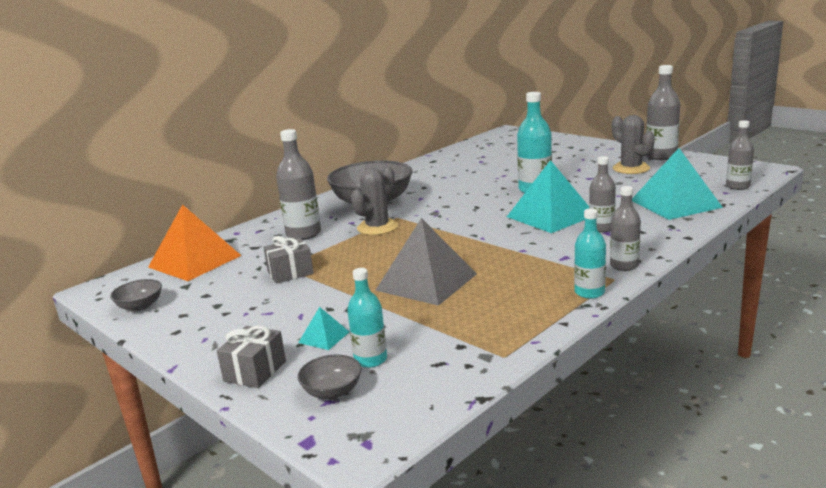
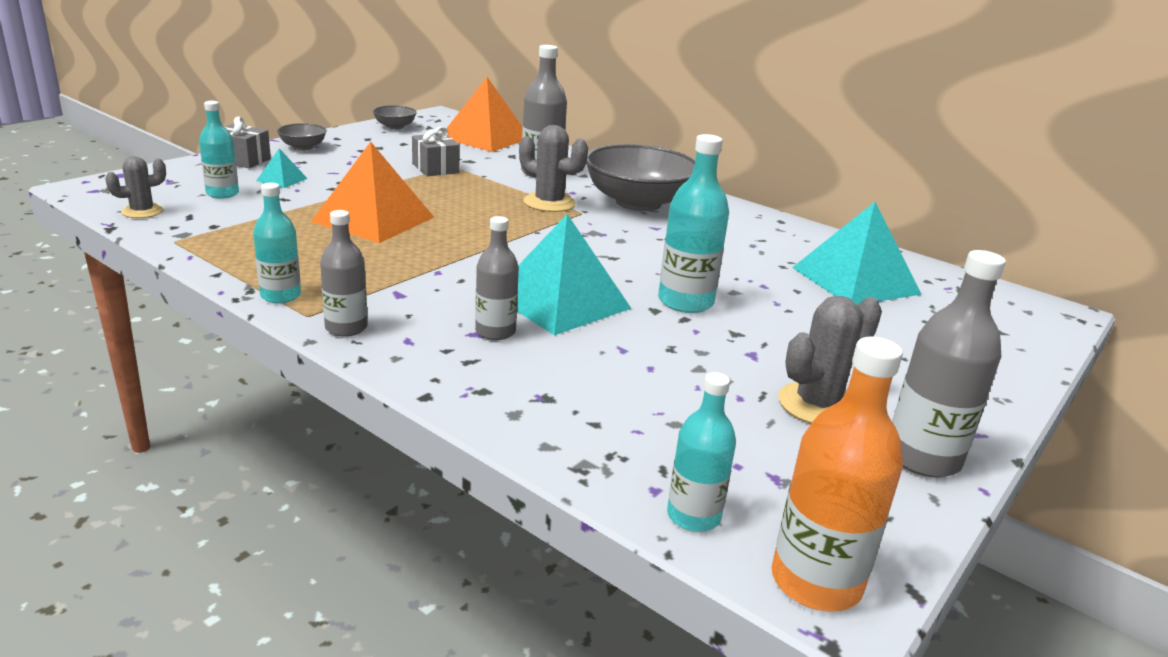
camera: 80 degrees right, 5 degrees up
(332, 391) = (182, 181): grey bowl -> grey bowl (303, 147)
(426, 282) = (374, 219): grey pyramid -> orange pyramid
(432, 392) = (142, 211): none -> grey cactus
(675, 203) = (593, 415): turquoise pyramid -> turquoise pyramid (855, 280)
(737, 186) = (693, 516): grey bottle -> turquoise bottle
(759, 171) = (816, 582): none -> orange bottle

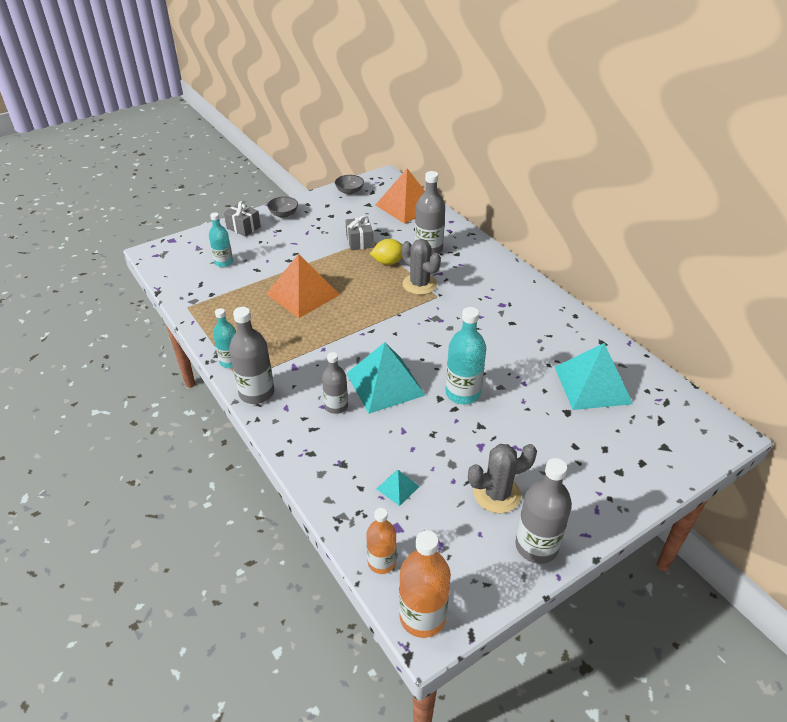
camera: 20 degrees right, 15 degrees up
(142, 211) = (177, 277): grey cactus -> none
(281, 179) = (261, 249): turquoise pyramid -> turquoise pyramid (397, 487)
(346, 328) = (256, 393): grey bottle -> grey bottle, size x1.54
(490, 185) = (388, 262): none -> yellow lemon
(638, 203) = (481, 288): grey bowl -> none
(693, 516) = (381, 562): turquoise bottle -> orange bottle

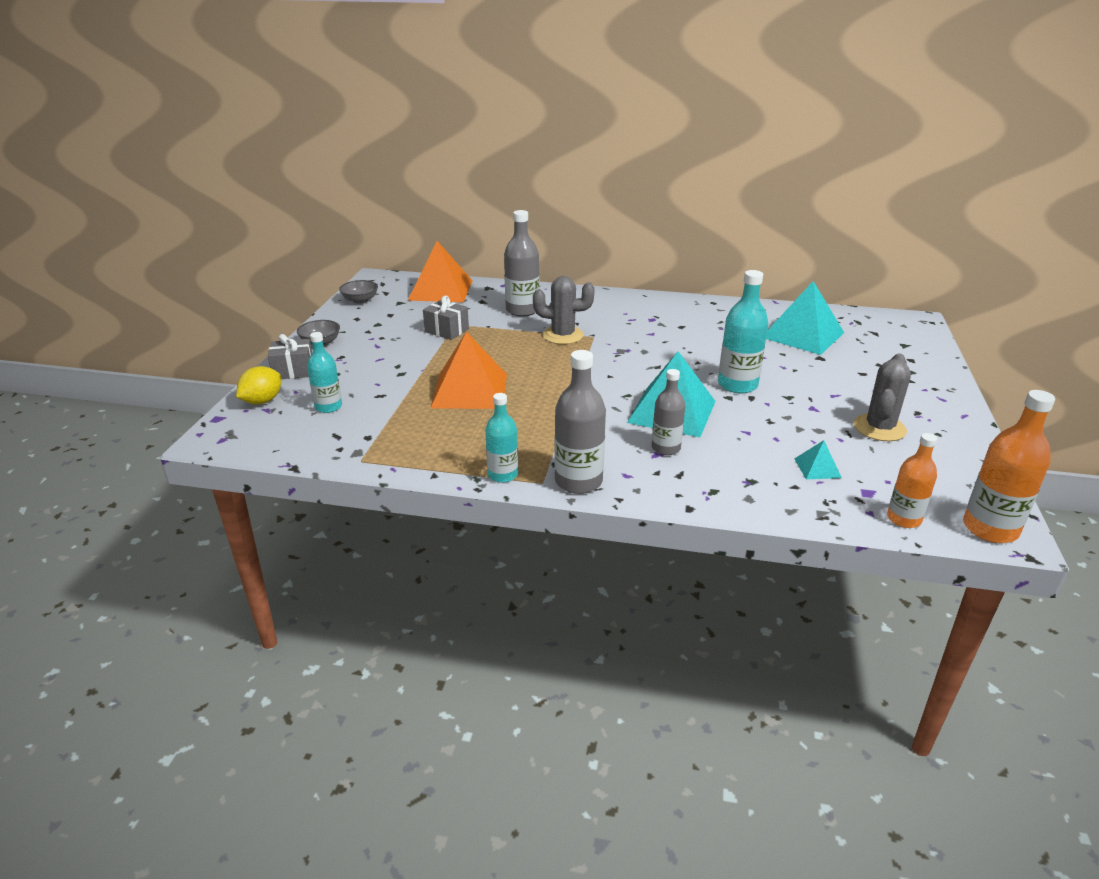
camera: 45 degrees left, 10 degrees down
(388, 262) = (505, 333): yellow lemon -> yellow lemon (262, 401)
(536, 546) = (957, 440): grey bottle -> none

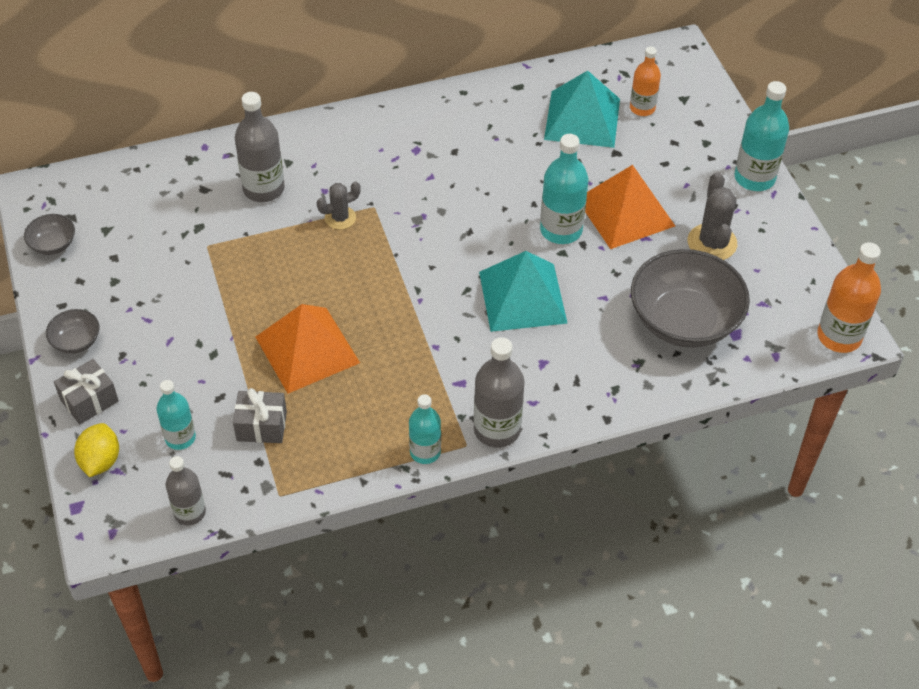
camera: 30 degrees left, 20 degrees up
(441, 290) = (136, 185): orange pyramid -> orange pyramid (625, 212)
(446, 330) = (205, 260): grey gift -> grey gift (261, 426)
(563, 335) = (340, 218): grey cactus -> grey cactus, size x0.64
(666, 448) = (546, 351): grey bottle -> grey bottle (190, 512)
(817, 468) = (684, 321): turquoise pyramid -> grey bowl
(904, 519) = (774, 354): orange bottle -> orange bottle (642, 108)
(949, 402) = (754, 178): none -> turquoise bottle

